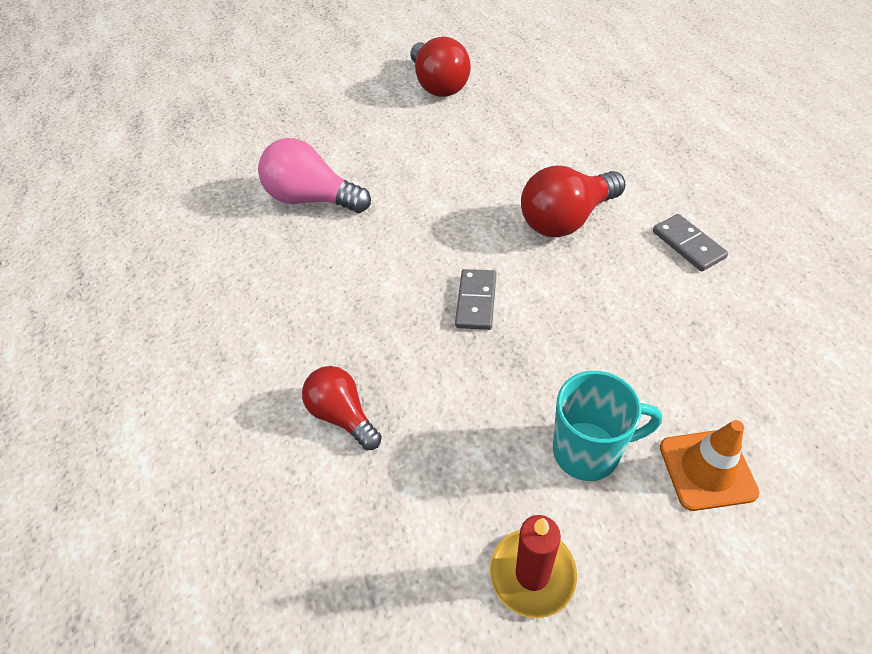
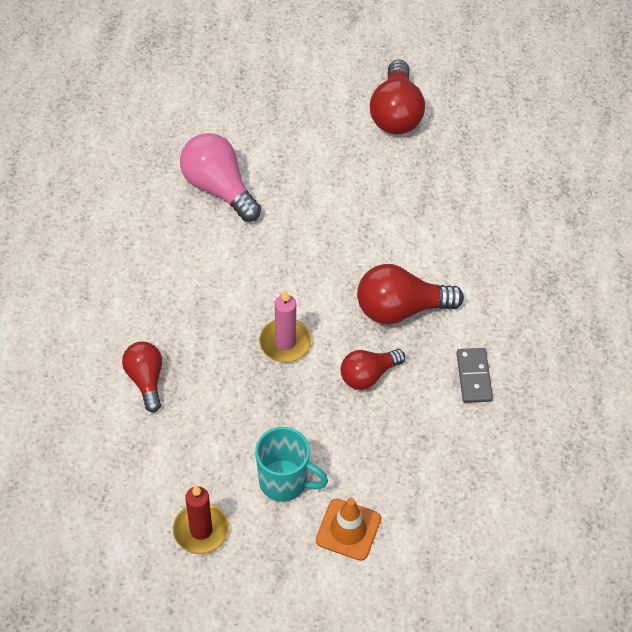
camera: 20 degrees right, 5 degrees up
(476, 301) = (285, 342): grey domino -> pink candle
(586, 291) = (368, 375): none -> red light bulb

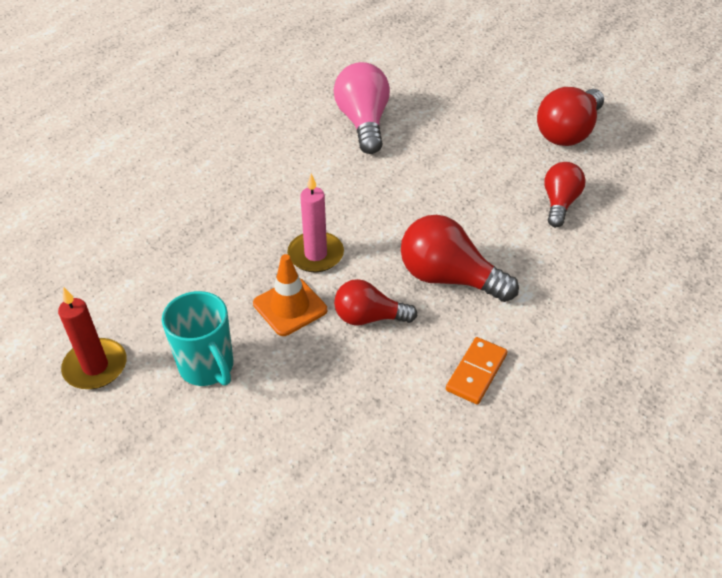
camera: 35 degrees right, 10 degrees down
(146, 379) = (172, 226): red light bulb -> red light bulb (559, 203)
(348, 529) = (226, 445): orange traffic cone -> orange traffic cone (290, 307)
(474, 377) = (476, 372): grey domino -> orange domino

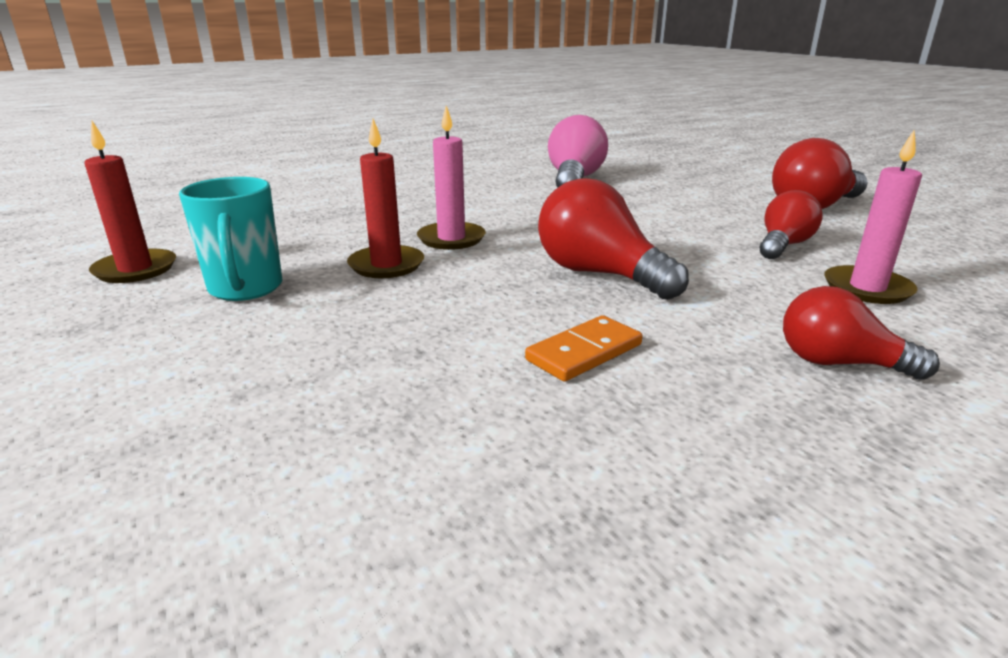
camera: 20 degrees right, 20 degrees down
(290, 307) = (386, 265): orange traffic cone -> red candle
(369, 317) = (472, 286): red light bulb -> red light bulb (838, 363)
(622, 250) = (867, 288): none -> pink candle

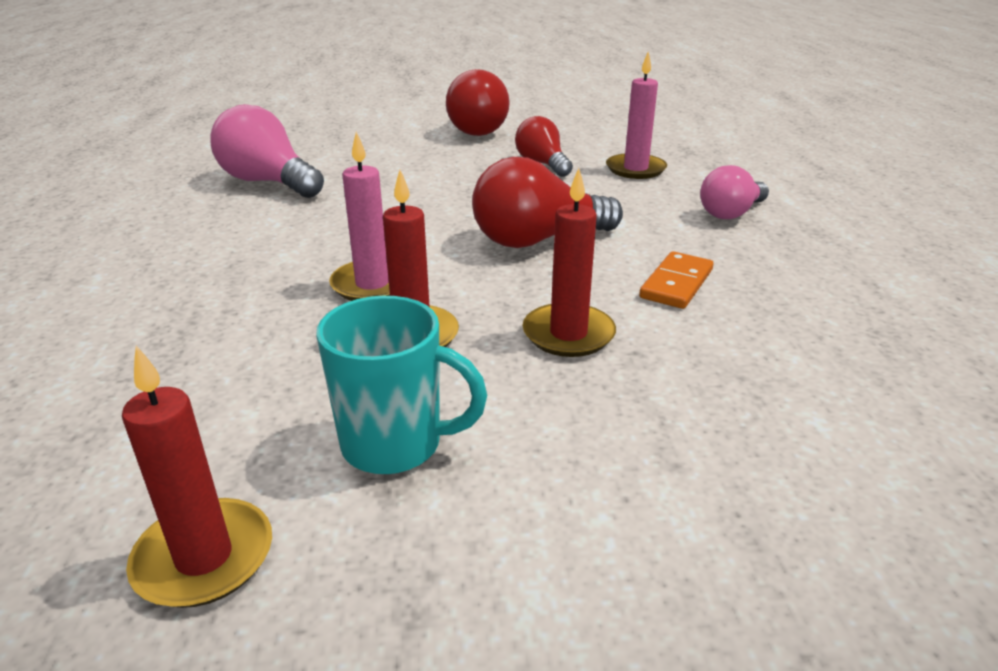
camera: 65 degrees left, 5 degrees up
(431, 317) = (568, 334): none -> red candle
(584, 352) = (676, 284): orange domino -> orange domino turned 45 degrees clockwise
(838, 363) = (731, 213): red light bulb -> pink light bulb

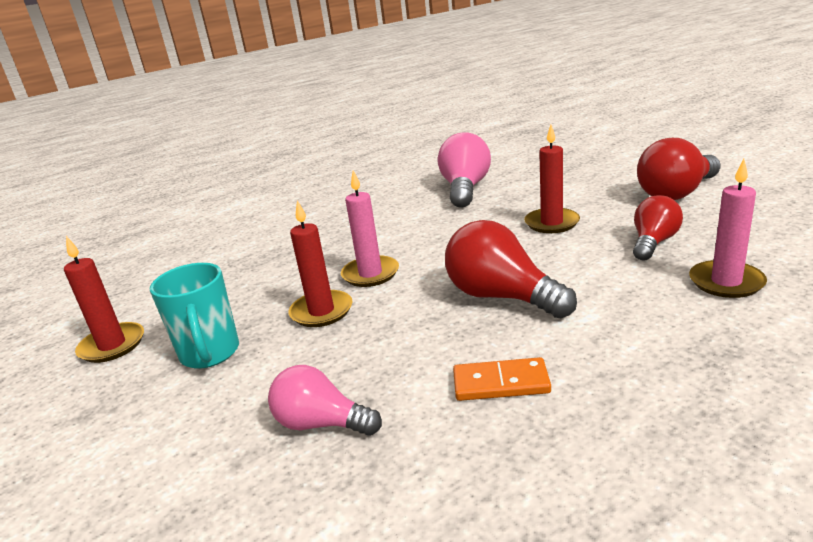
camera: 65 degrees right, 5 degrees down
(568, 334) = (370, 363): red candle -> red candle (551, 223)
(731, 213) = (706, 366): pink light bulb -> pink light bulb (321, 424)

